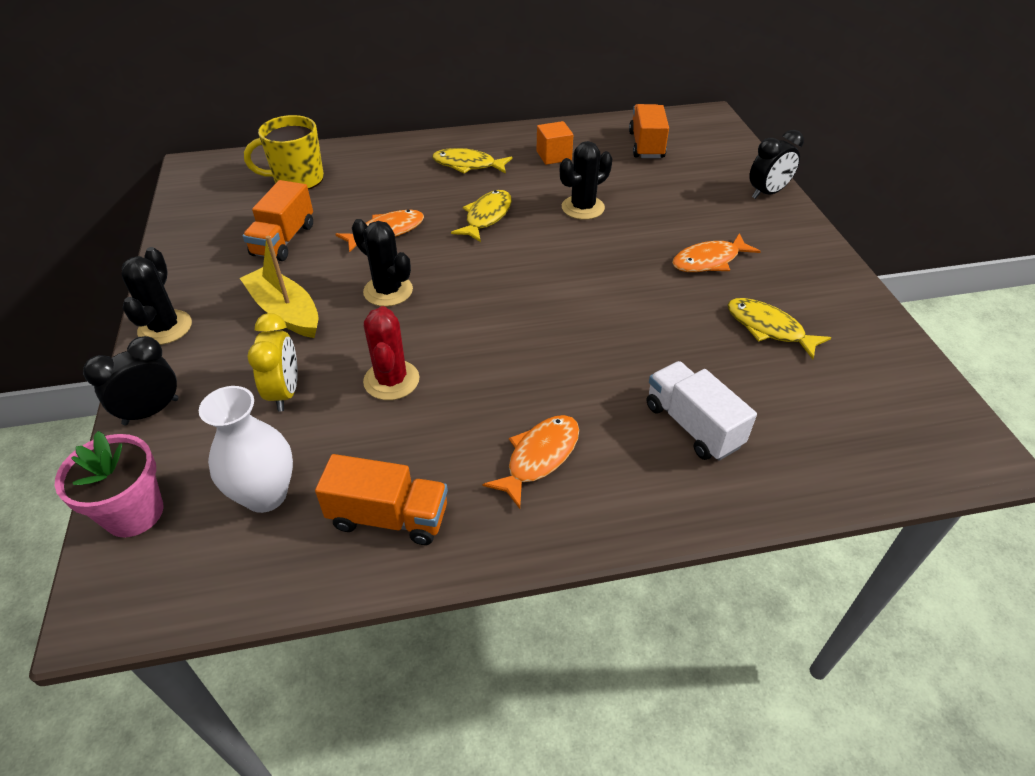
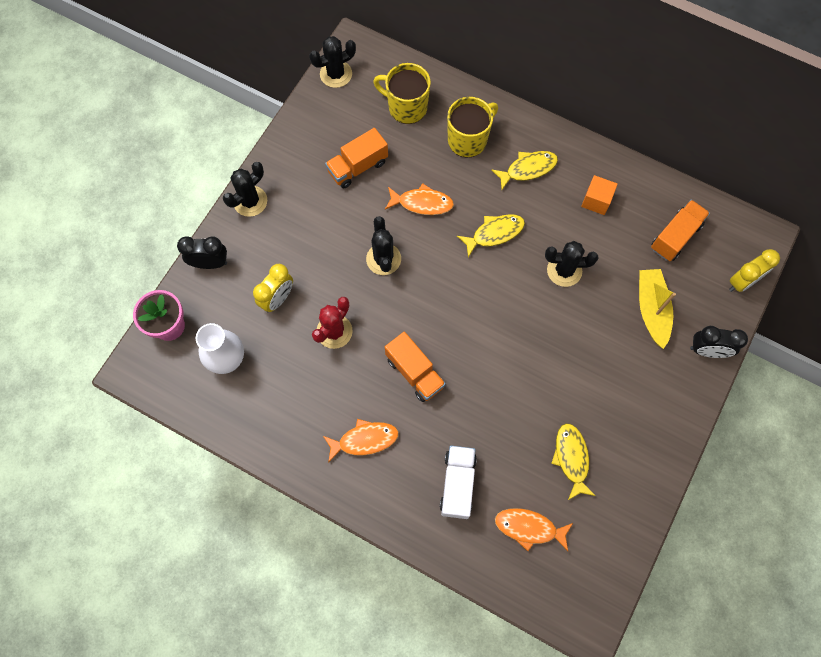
camera: 40 degrees right, 25 degrees up
(191, 191) = (336, 74): none -> black cactus
(285, 312) = (317, 235): yellow boat -> yellow boat (651, 309)
(387, 173) = (468, 140): none -> yellow mug
(388, 517) = (270, 417): orange truck -> orange truck (414, 372)
(468, 165) = (528, 169): yellow fish -> yellow fish turned 105 degrees clockwise
(709, 261) = (596, 380): orange fish -> orange fish (529, 528)
(732, 144) = (742, 282): none -> yellow clock

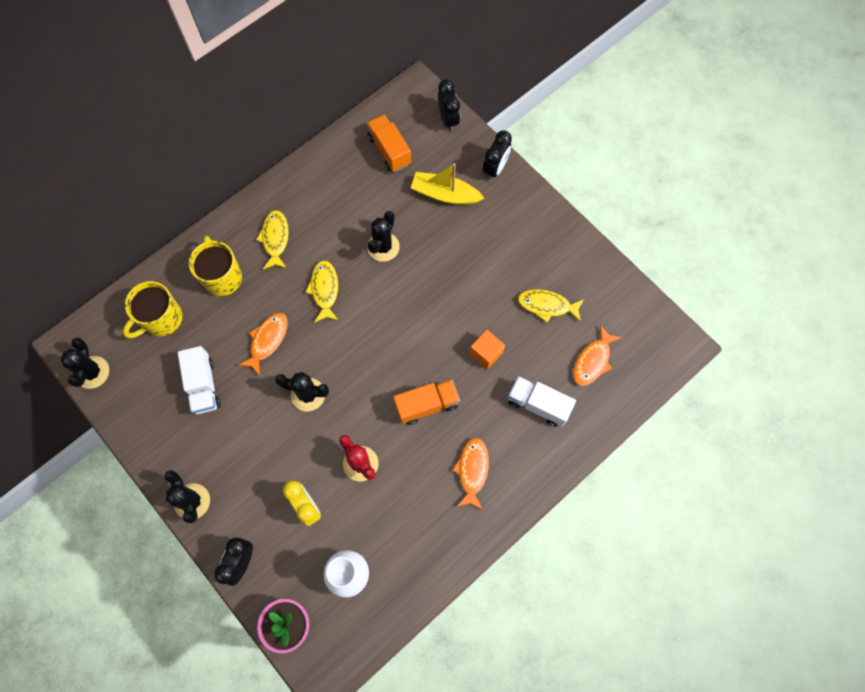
camera: 70 degrees left, 0 degrees up
(358, 167) = (203, 386): orange truck -> white truck
(596, 201) = (330, 196): orange cube -> orange cube (486, 353)
(742, 282) = (448, 119): yellow clock -> black clock

